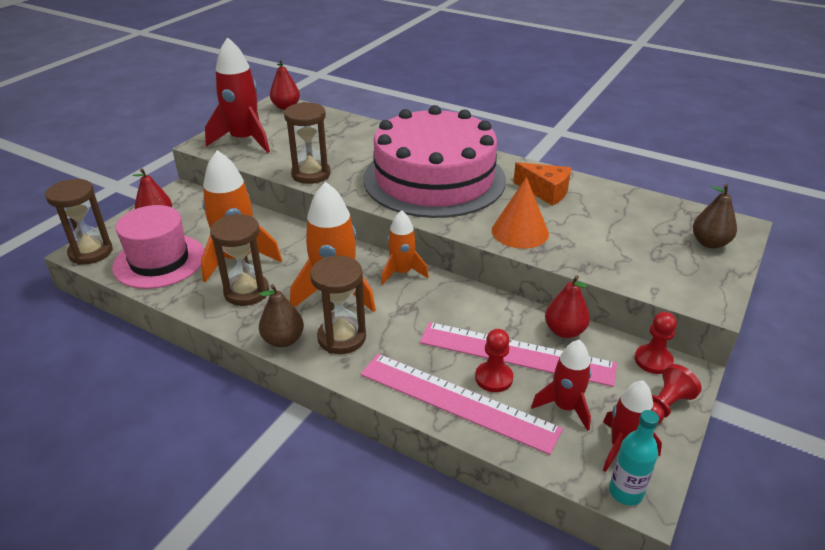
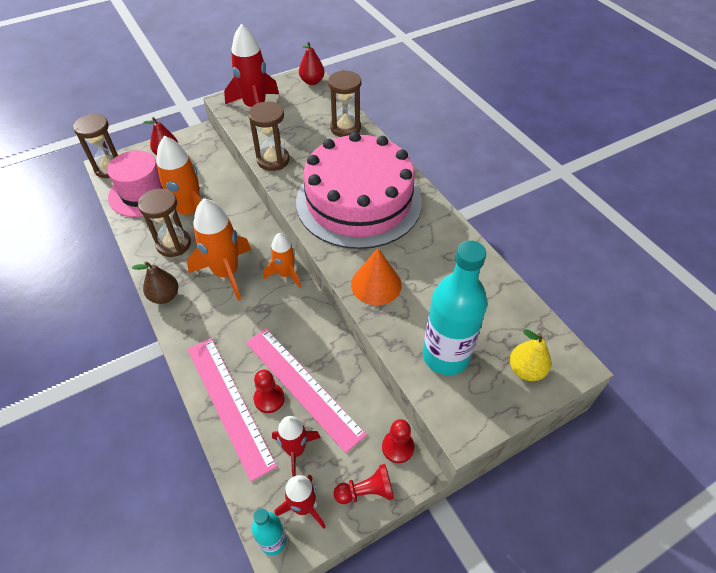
camera: 30 degrees right, 15 degrees up
(342, 338) = (201, 312): brown hourglass -> brown hourglass (345, 128)
(545, 192) = (435, 252): orange cheese -> none
(564, 331) = (355, 385): red pear -> none
(638, 258) = (445, 356): none -> turquoise bottle
(709, 243) = (526, 370): brown pear -> yellow pear

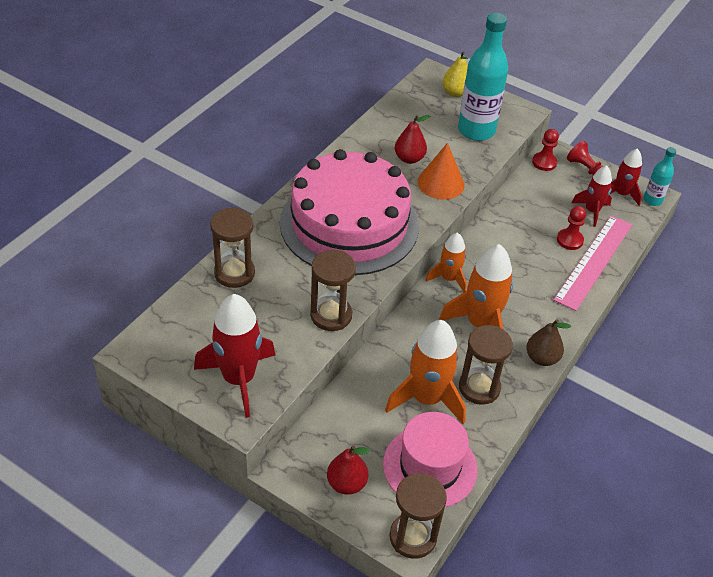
camera: 120 degrees left, 5 degrees down
(303, 386) = (544, 225): pink ruler -> none
(312, 81) = (148, 342): red pear -> red pear (409, 158)

